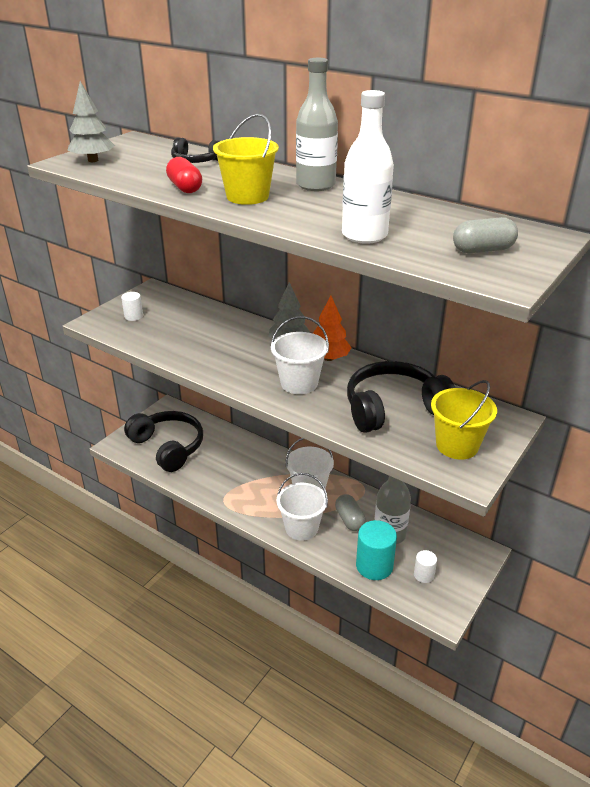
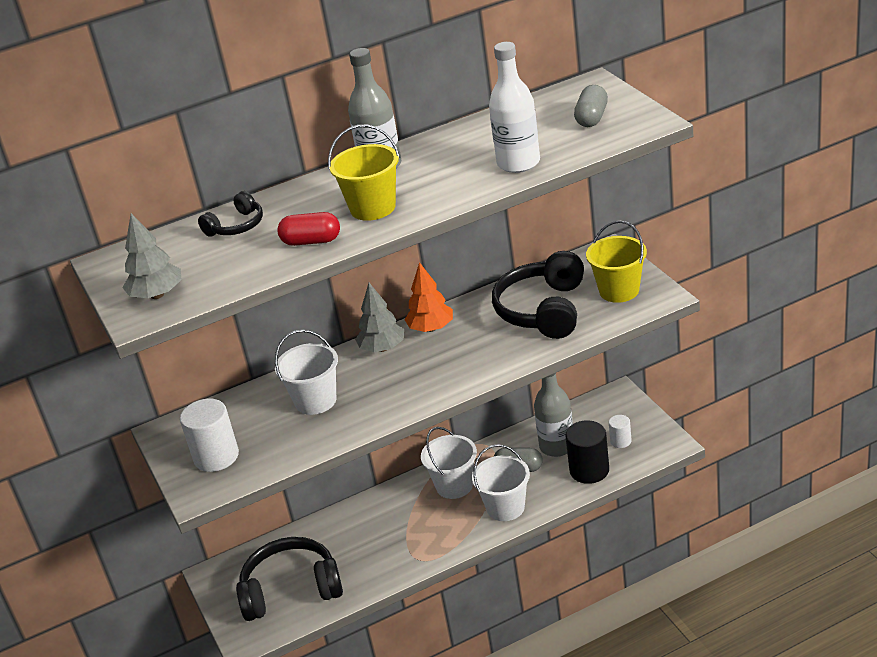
camera: 55 degrees left, 0 degrees up
(133, 316) = (216, 457): white cylinder -> white cylinder, size x1.84
(299, 383) = (458, 358): white bucket -> white bucket (315, 401)
(374, 566) = (589, 470): turquoise cylinder -> black cylinder

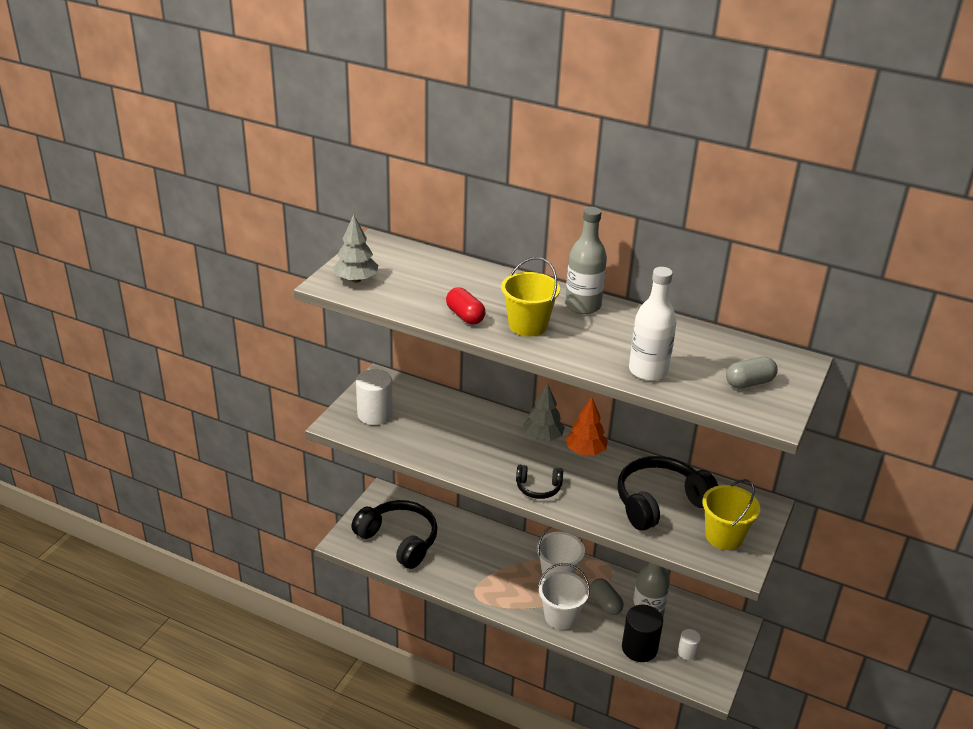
camera: 45 degrees right, 0 degrees up
(236, 226) = (456, 276): black headphones -> black headphones (538, 488)
(315, 401) = (462, 432): white bucket -> none

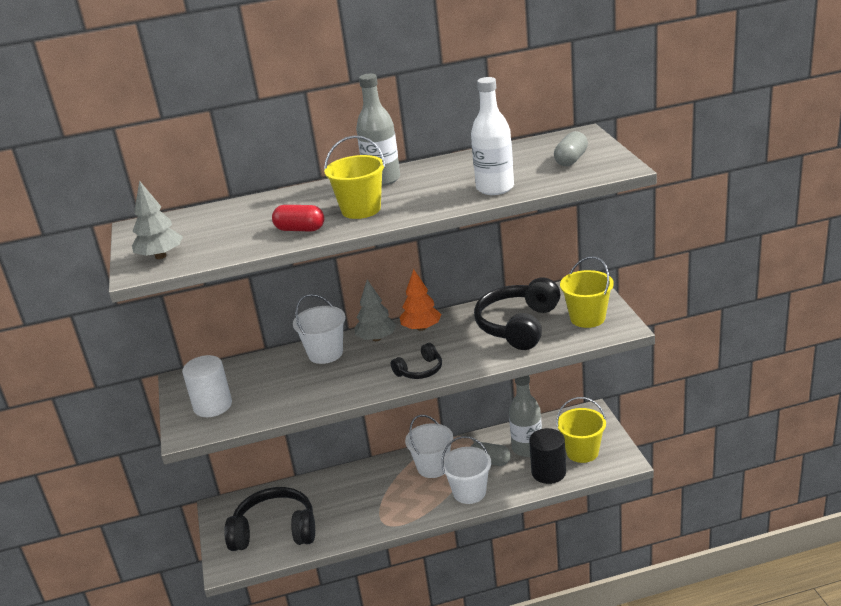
camera: 35 degrees left, 5 degrees down
(493, 424) = (325, 353): none -> white bucket
(687, 652) = (582, 452): white cylinder -> yellow bucket

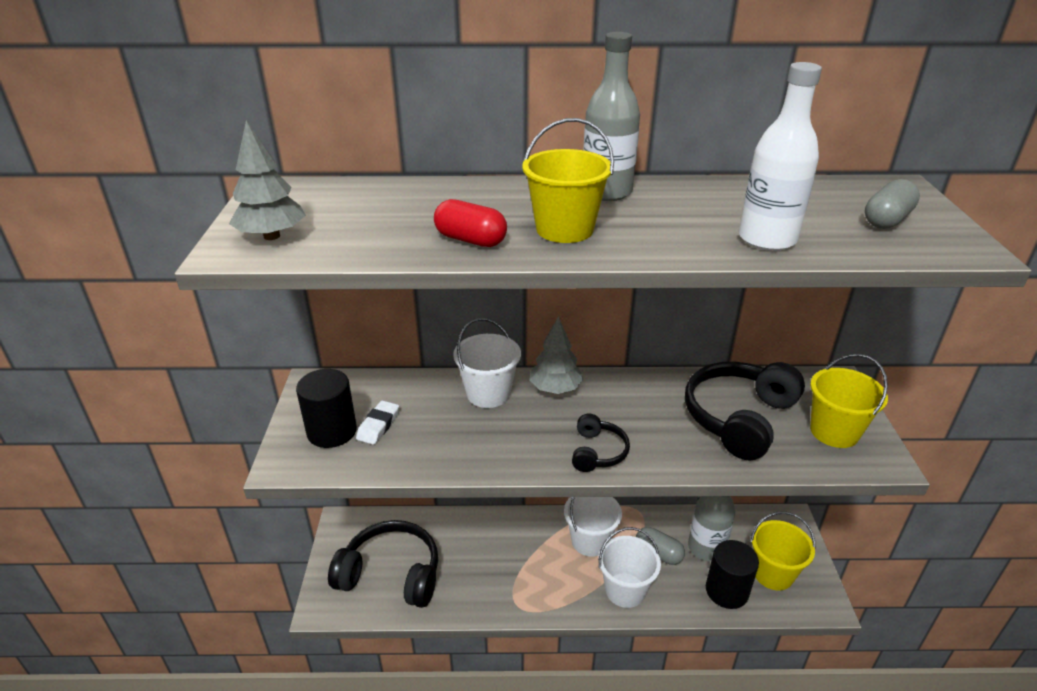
camera: 10 degrees right, 5 degrees up
(213, 406) = (332, 431): white cylinder -> black cylinder
(247, 393) = (378, 425): none -> white eraser
(420, 370) = (598, 452): black headphones -> black headphones turned 60 degrees counterclockwise
(421, 328) = (614, 388): orange tree -> none

